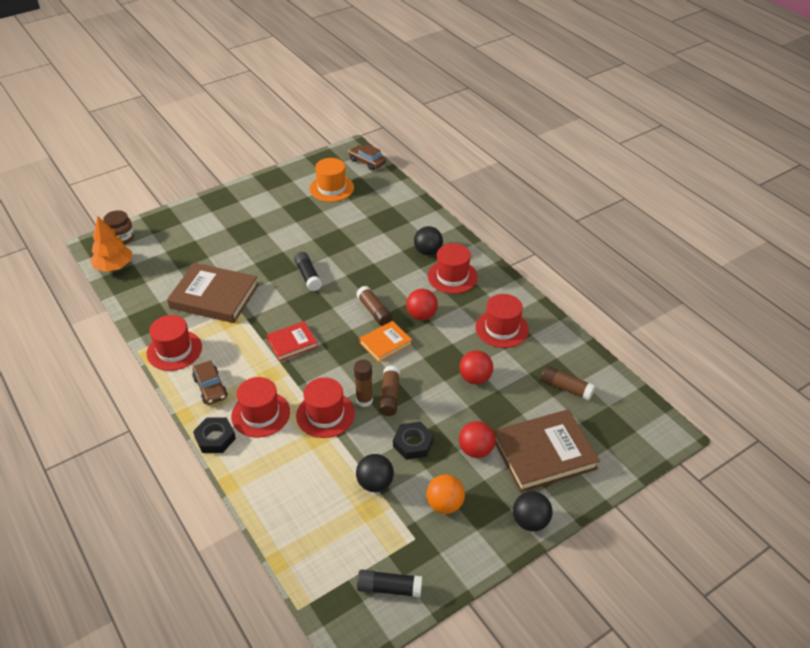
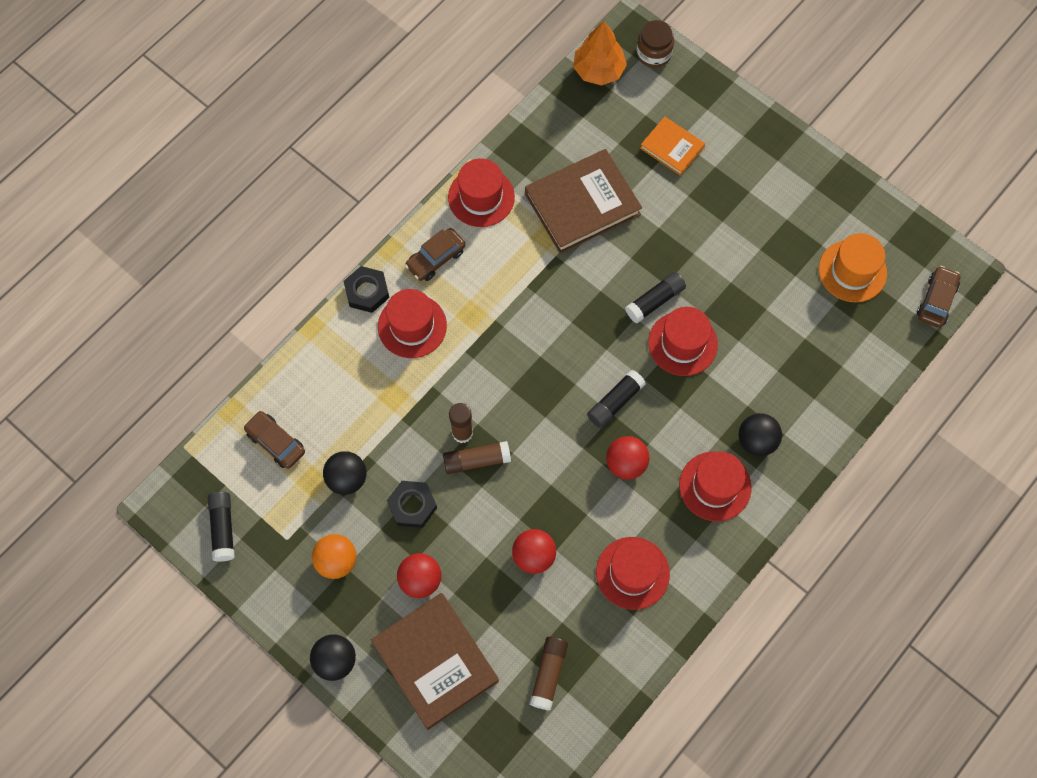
camera: 75 degrees right, 25 degrees up
(214, 296) = (582, 204): brown book -> brown book turned 60 degrees clockwise
(292, 343) = (530, 322): red book -> none
(323, 530) = (275, 442): none -> brown car
(325, 414) = (429, 396): red hat -> red hat (682, 343)
(374, 311) = (615, 402): brown glue stick -> black glue stick
(385, 343) = (562, 432): orange book -> orange book (672, 148)

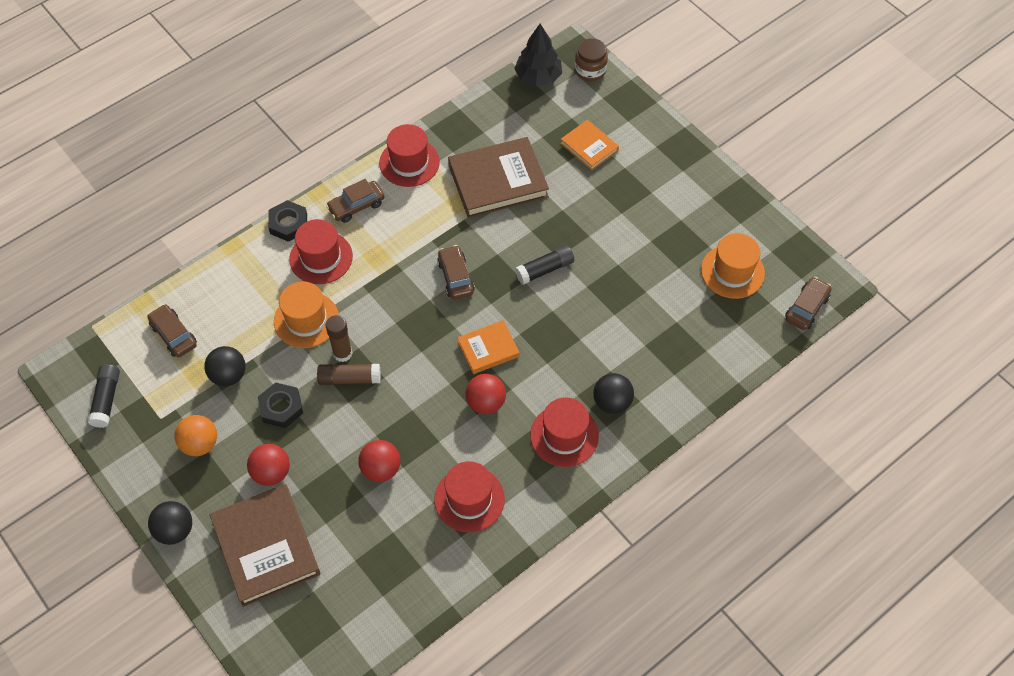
camera: 10 degrees right, 10 degrees down
(414, 401) = (306, 320): none -> orange hat
(548, 674) = (368, 576): brown glue stick -> none
(562, 325) = (455, 277): none -> brown car
(598, 70) = (538, 77): orange tree -> black tree
(615, 402) = (488, 349): black glue stick -> orange book
(682, 343) = (562, 309): red hat -> none

